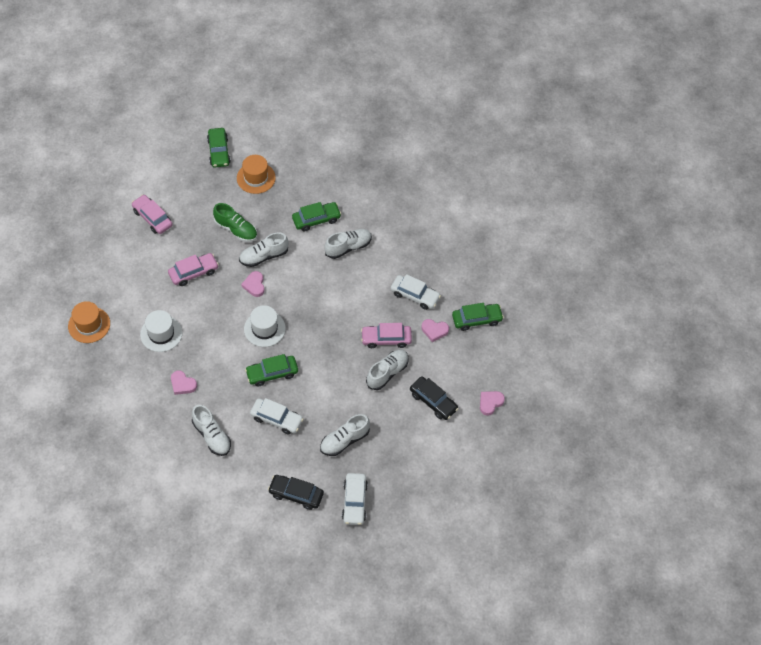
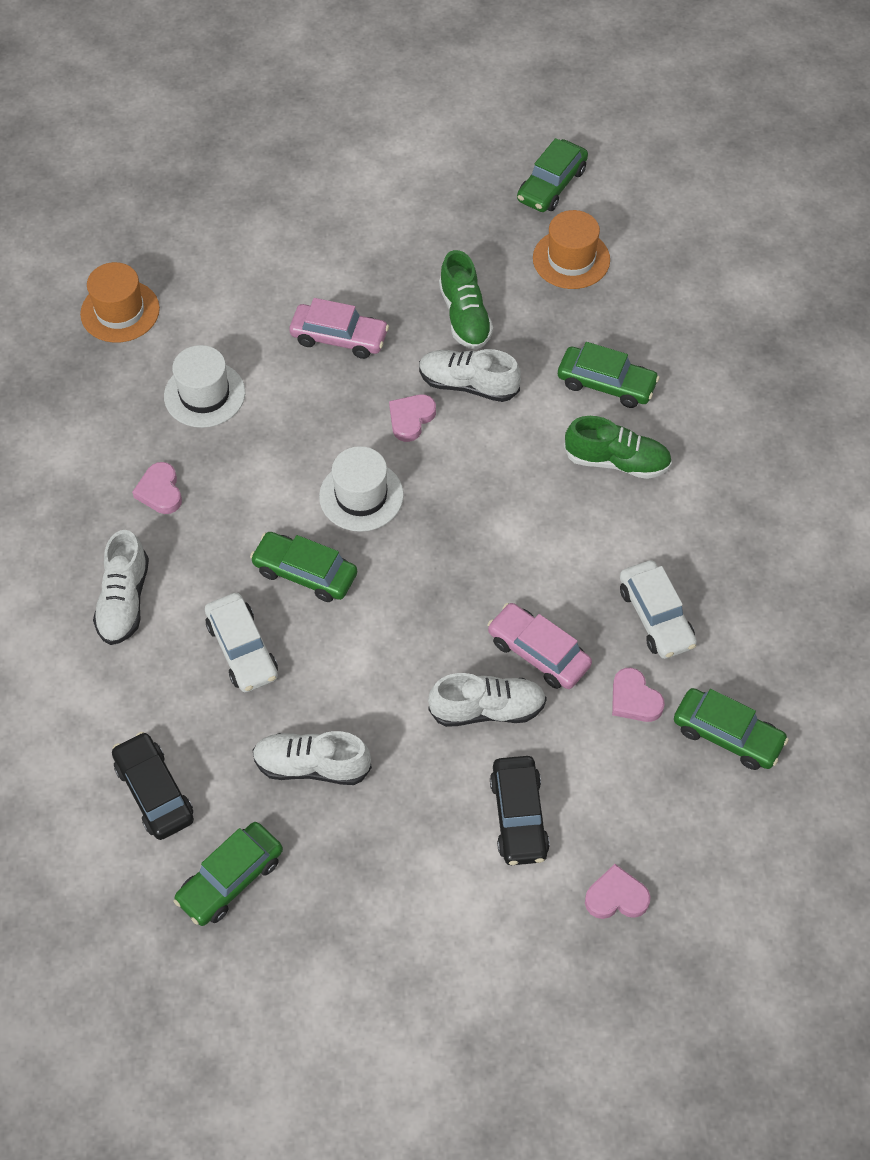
camera: 45 degrees right, 0 degrees up
(152, 218) = (358, 219): pink car -> none
(348, 247) = (617, 461): white shoe -> green shoe
(354, 502) = (230, 879): white car -> green car

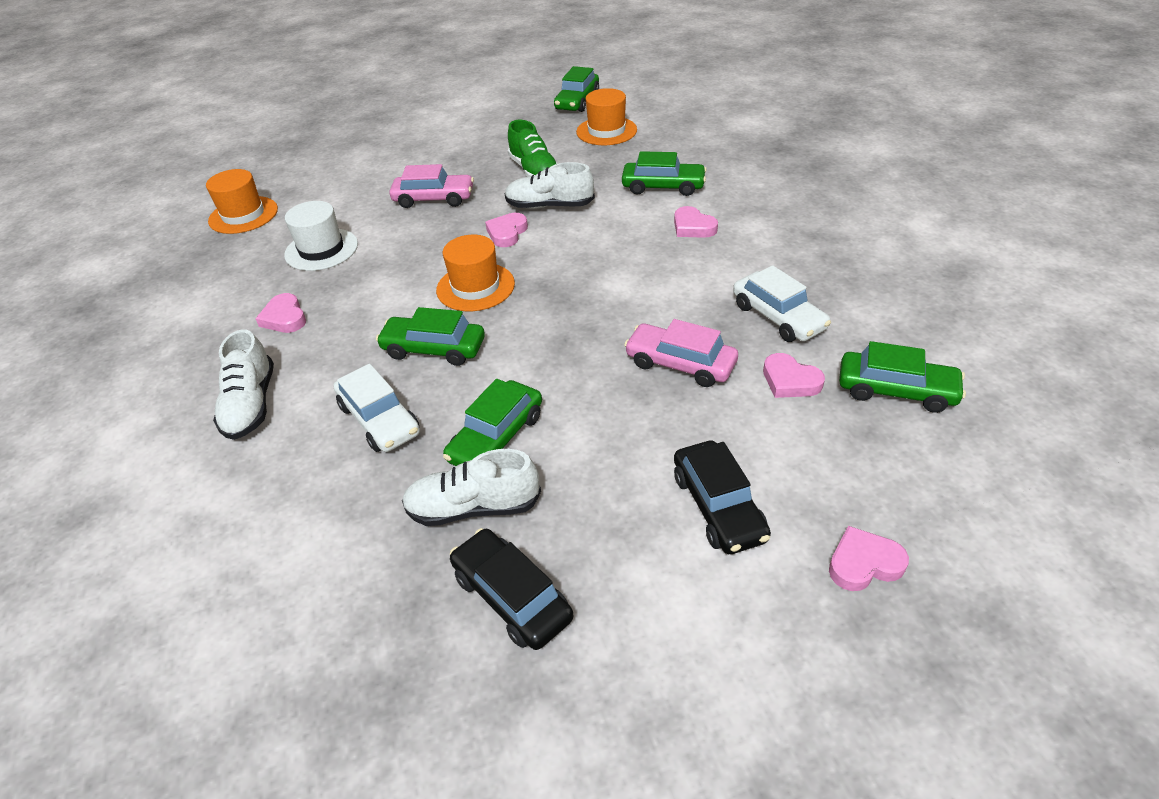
camera: 10 degrees left, 15 degrees down
(154, 792) = (292, 573): black car -> black car (512, 597)
(230, 879) = (395, 650): green car -> green car (496, 437)
(361, 496) = (475, 287): white hat -> orange hat
(487, 709) = (647, 418): white shoe -> none
(617, 461) = (693, 227): green shoe -> pink heart

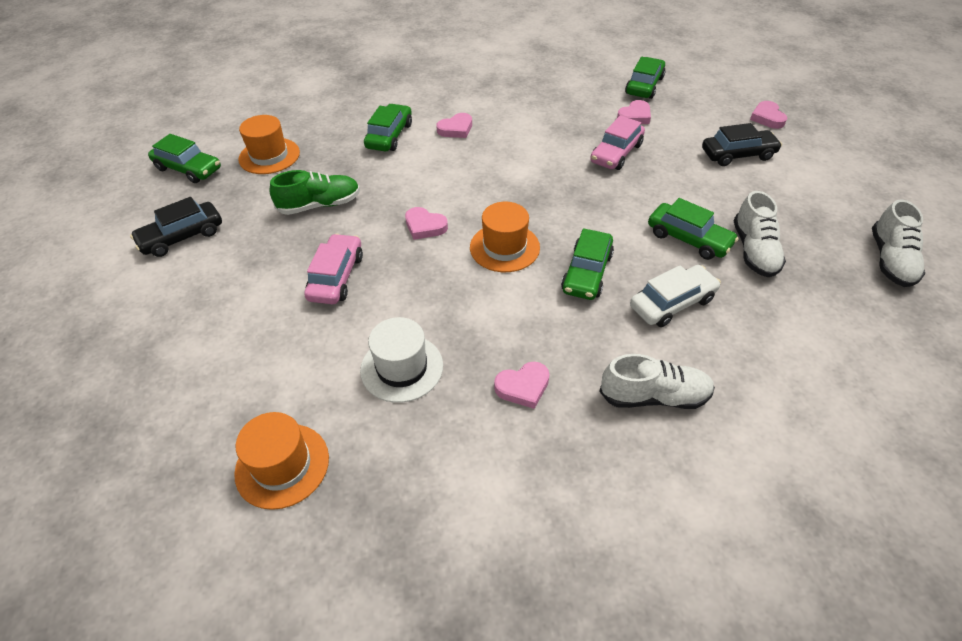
camera: 85 degrees left, 5 degrees up
(512, 597) = (819, 235): black car -> black car (182, 237)
(549, 206) = (390, 198): white shoe -> white shoe (890, 260)
(778, 317) = (573, 111): white car -> none

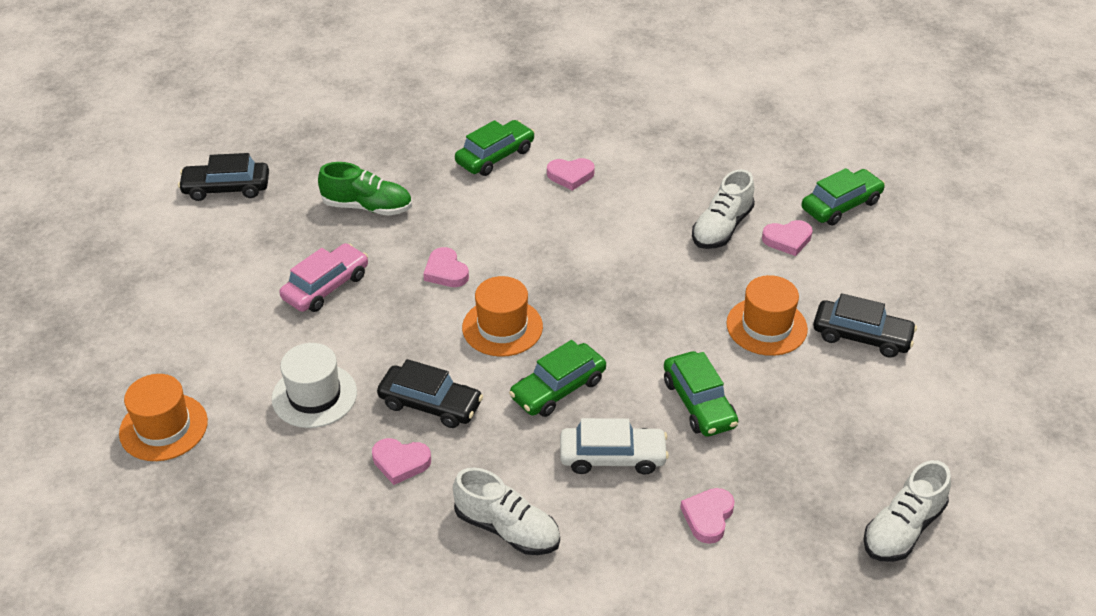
camera: 30 degrees right, 5 degrees down
(188, 169) = (279, 118): green car -> none
(269, 156) = (361, 133): orange hat -> orange hat (766, 326)
(504, 329) = (430, 404): none -> black car
(616, 153) = (719, 275): pink car -> none
(754, 251) = (757, 447): white shoe -> white shoe (721, 228)
(767, 118) = (953, 307): pink heart -> pink heart (708, 517)

